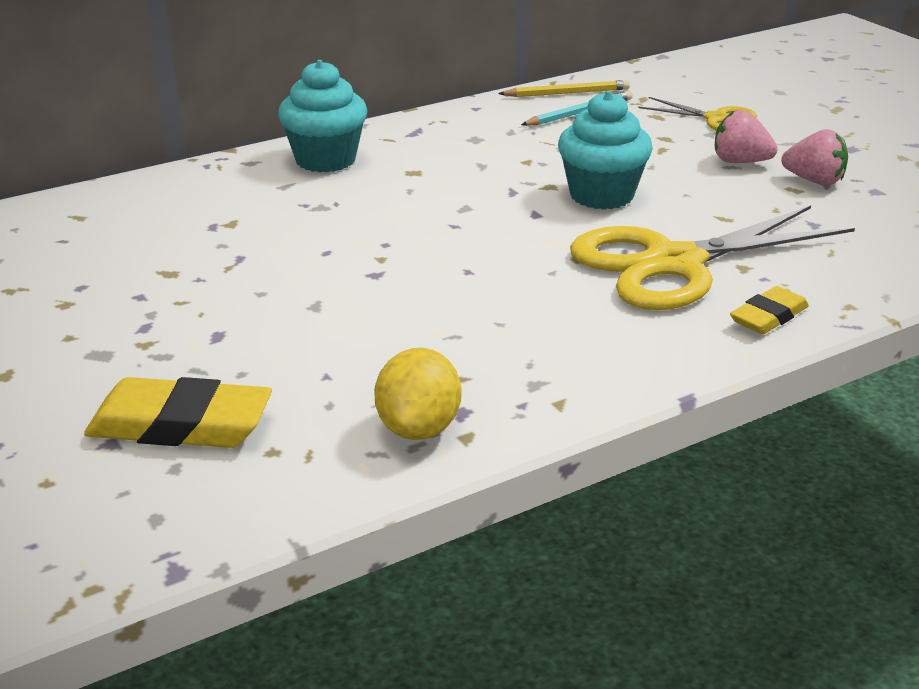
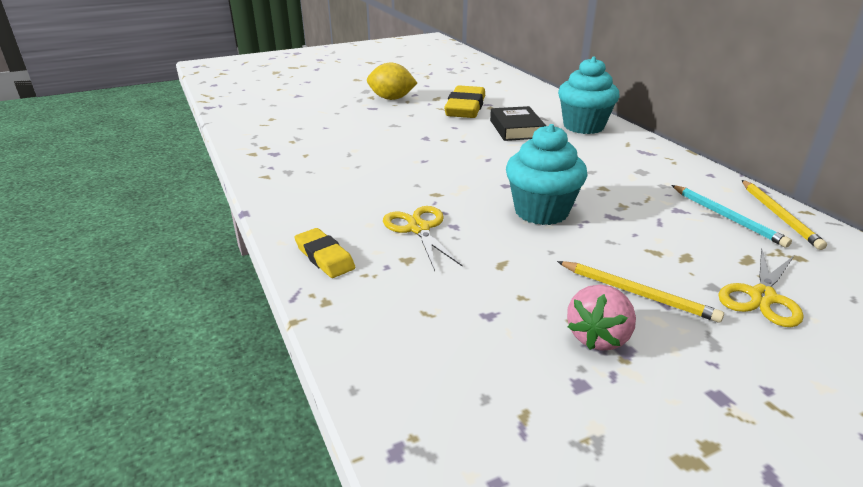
camera: 95 degrees right, 0 degrees up
(180, 425) = (302, 104): yellow eraser -> yellow eraser (465, 108)
(336, 204) = (516, 129): none -> black book
(419, 428) = (267, 143): yellow lemon -> yellow lemon (391, 99)
(674, 263) = (419, 229): yellow scissors -> yellow scissors, size x0.49
(740, 162) = (637, 293): pink strawberry -> yellow pencil

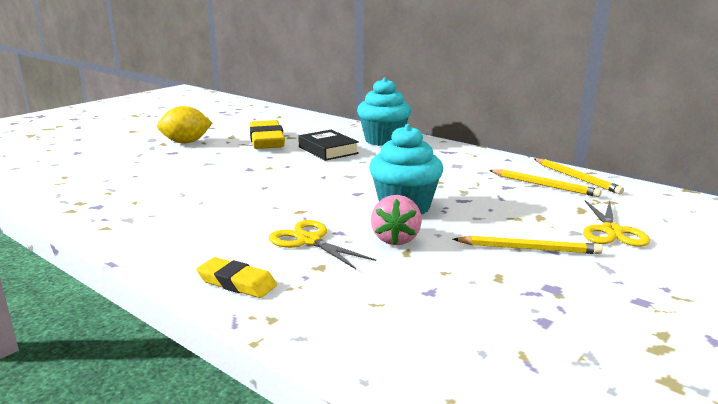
camera: 25 degrees left, 10 degrees down
(598, 337) = (528, 285): pink strawberry -> pink strawberry (396, 239)
(727, 217) = (544, 185): turquoise pencil -> yellow pencil

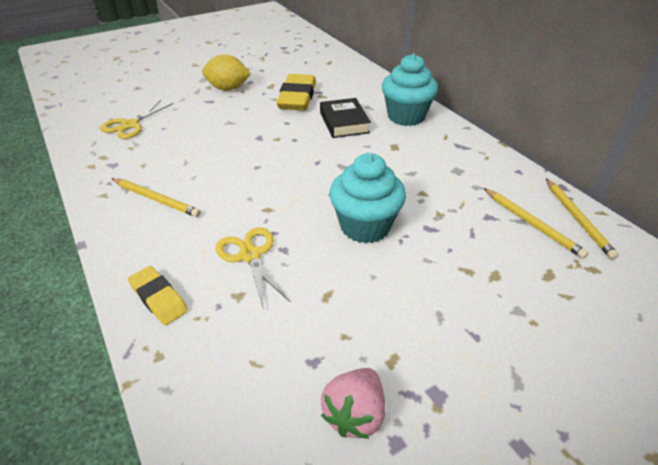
camera: 20 degrees right, 20 degrees up
(396, 239) = (328, 274): pink strawberry -> pink strawberry (355, 414)
(528, 248) = (450, 324): yellow pencil -> yellow pencil (156, 199)
(611, 231) = (561, 320): yellow scissors -> yellow scissors (130, 125)

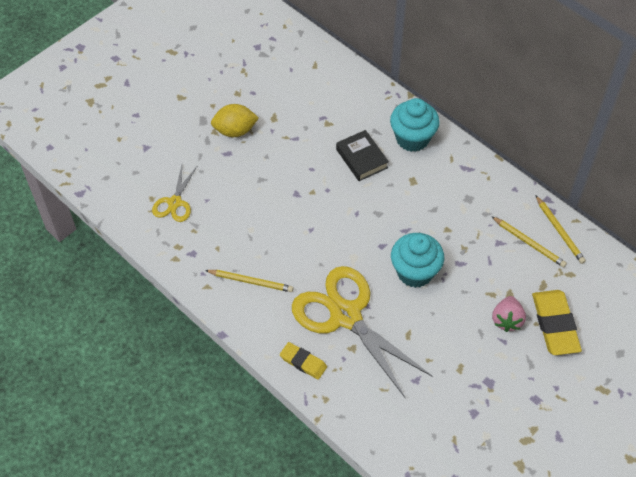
camera: 15 degrees left, 15 degrees up
(250, 255) = (345, 316): yellow scissors -> yellow scissors, size x2.03
(297, 97) = (306, 131): yellow eraser -> yellow eraser (554, 325)
(355, 414) = (448, 403): pink strawberry -> pink strawberry (507, 320)

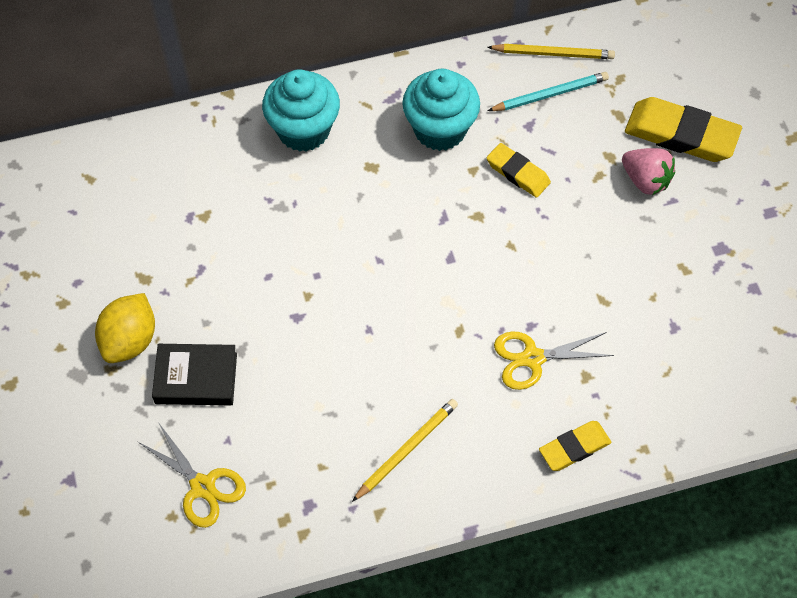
camera: 60 degrees left, 5 degrees up
(345, 316) = (533, 358): yellow scissors -> yellow scissors, size x0.49
(361, 158) = (294, 206): black book -> black book (196, 378)
(415, 272) = (515, 242): turquoise cupcake -> turquoise cupcake (440, 129)
(462, 252) = (518, 173): none -> yellow eraser
(529, 243) = (550, 94): yellow pencil -> turquoise pencil

